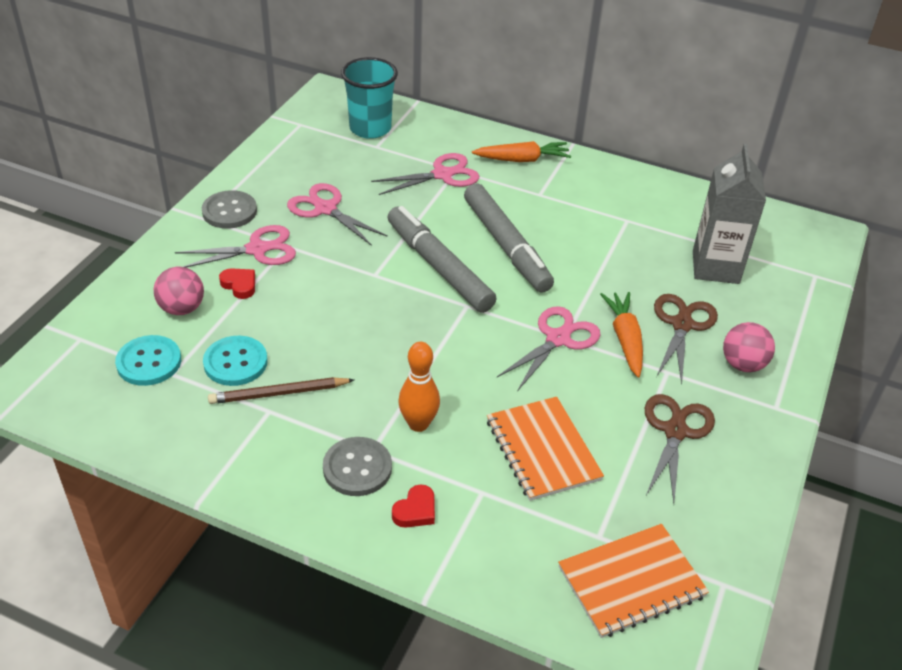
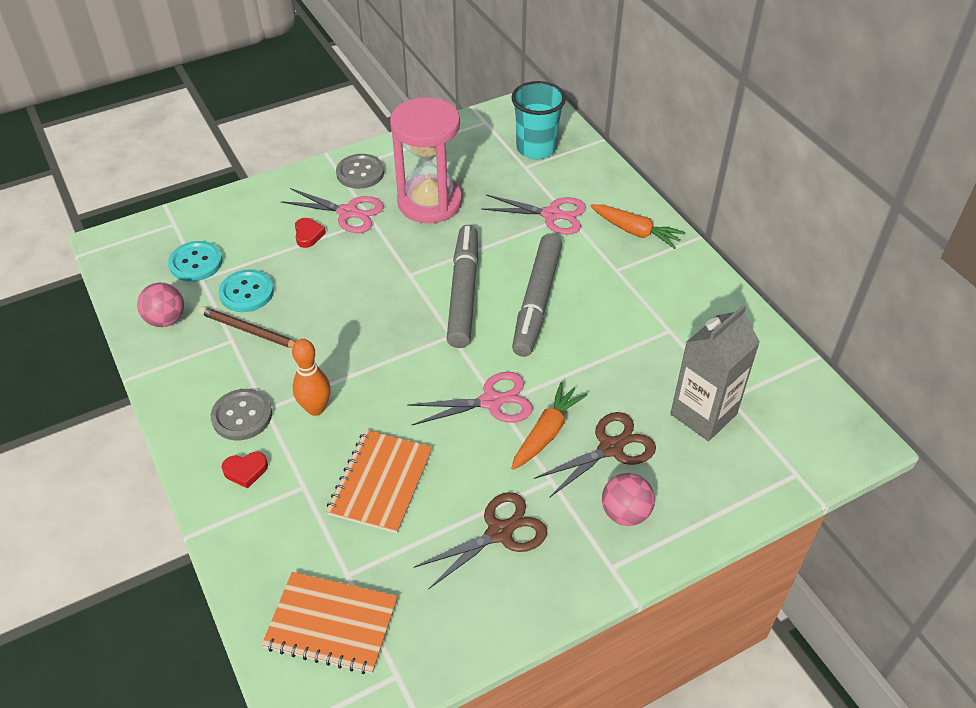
camera: 40 degrees right, 5 degrees up
(182, 308) = (254, 233): pink ball -> pink ball (166, 320)
(325, 209) = (430, 202): pink scissors -> pink hourglass

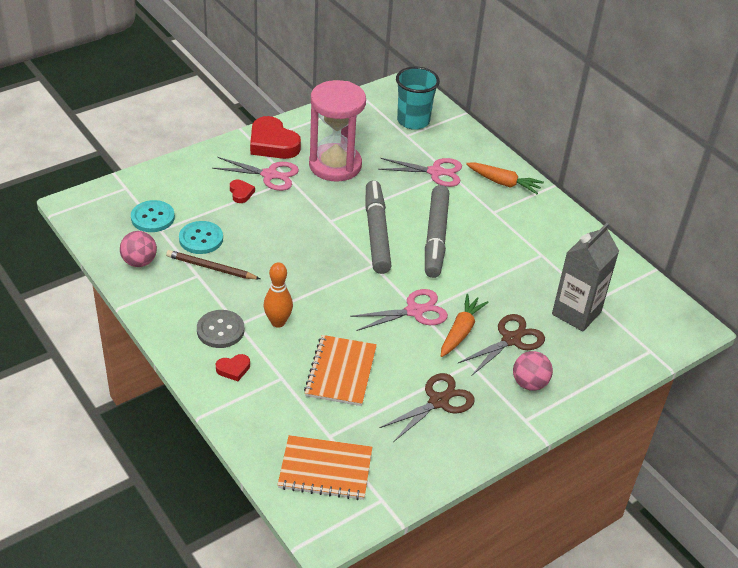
camera: 10 degrees left, 5 degrees down
(360, 173) = (272, 143): grey button -> red heart

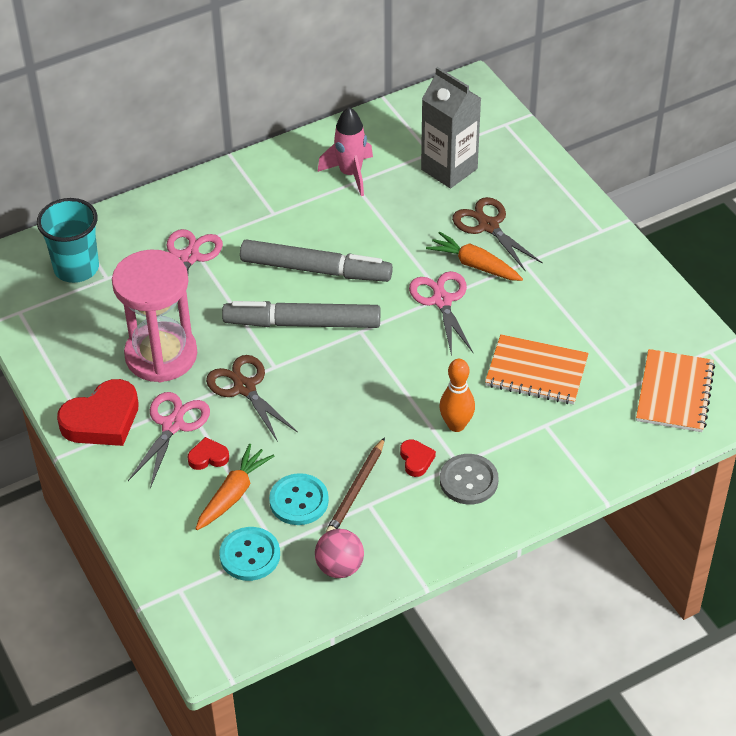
camera: 80 degrees left, 5 degrees up
(233, 369) = (532, 468): red heart -> red heart (416, 460)
(439, 401) = (578, 294): brown scissors -> brown scissors (244, 387)
(504, 183) = (220, 197): orange carrot -> orange carrot (233, 493)
(529, 383) = (551, 220): pink ball -> none
(551, 252) = (350, 174): none -> pink rocket

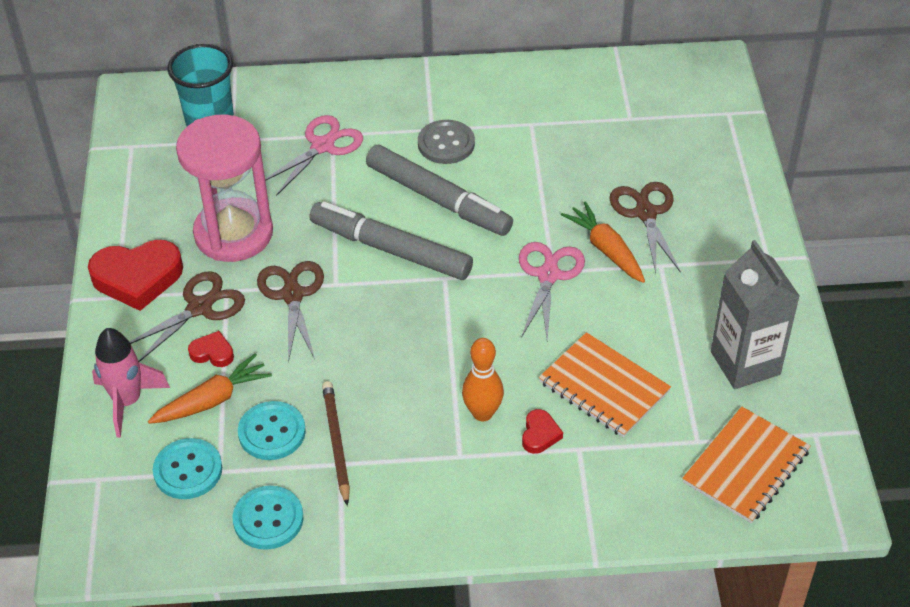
camera: 25 degrees right, 0 degrees up
(173, 425) = (200, 307): pink scissors -> brown scissors
(339, 567) = (268, 519): pink ball -> turquoise button
(350, 174) = (534, 114): pink rocket -> pink rocket (128, 402)
(356, 490) = (336, 443): brown pencil -> brown pencil turned 120 degrees clockwise
(416, 460) = (417, 435): red heart -> red heart (540, 434)
(449, 169) = (639, 141): grey carton -> grey carton (745, 363)
(468, 480) = (459, 478): grey button -> grey button (446, 144)

